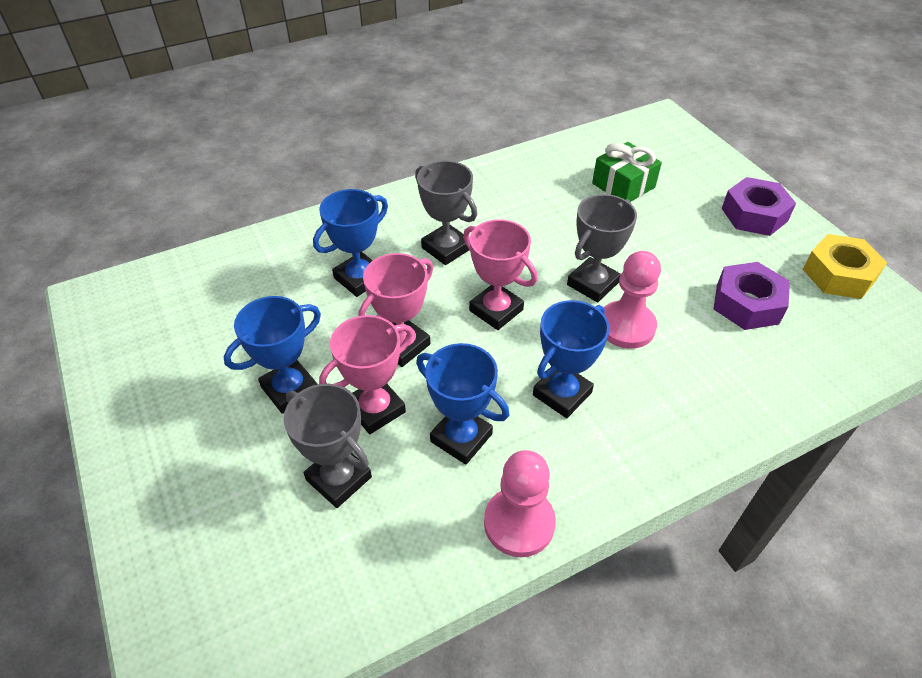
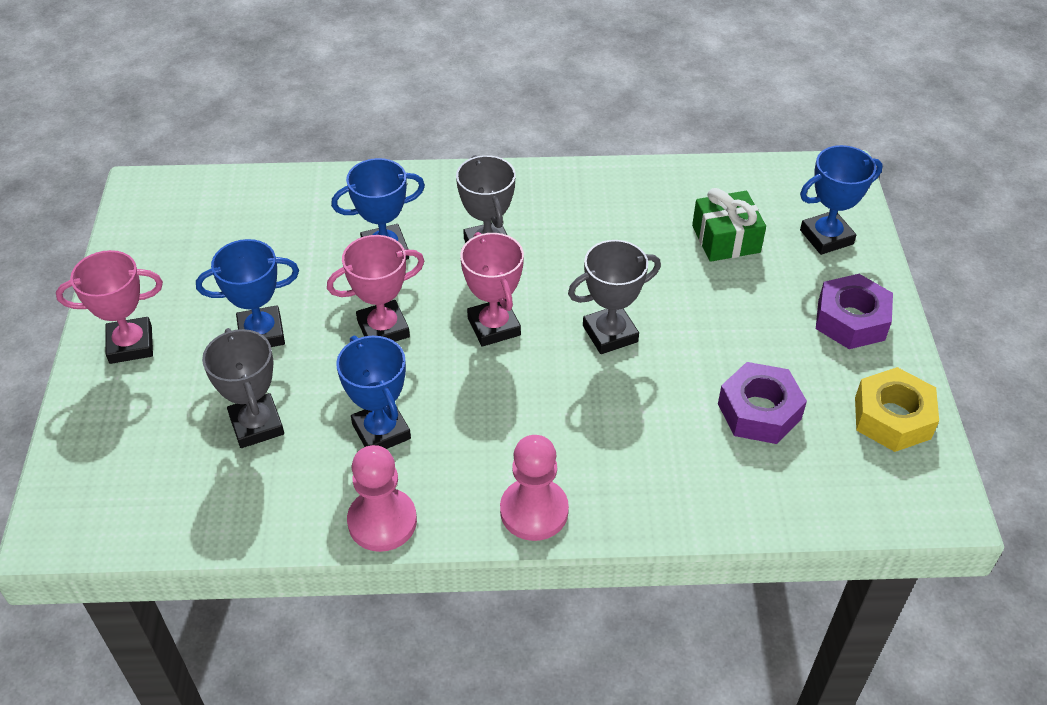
camera: 25 degrees right, 0 degrees up
(375, 409) = (323, 378): pink trophy -> pink trophy (131, 345)
(562, 394) = (500, 428): blue trophy -> blue trophy (826, 237)
(626, 326) = (612, 388): pink pawn -> pink pawn (534, 511)

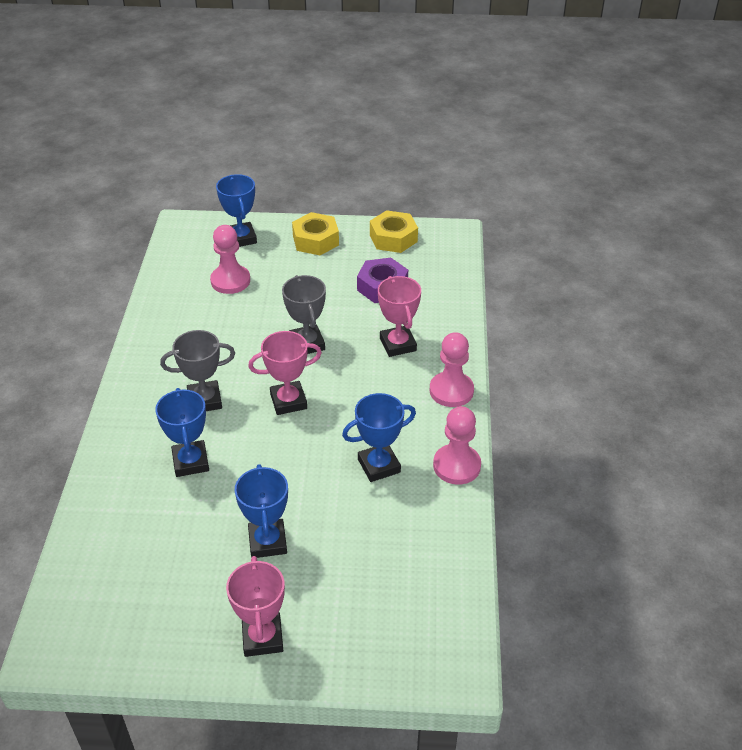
camera: 85 degrees left, 5 degrees down
(256, 425) = (364, 540): grey trophy -> none
(383, 329) = (278, 464): pink trophy -> pink trophy (398, 344)
(726, 239) = (230, 281): green gift -> pink pawn
(851, 320) = (315, 240): purple nut -> yellow nut

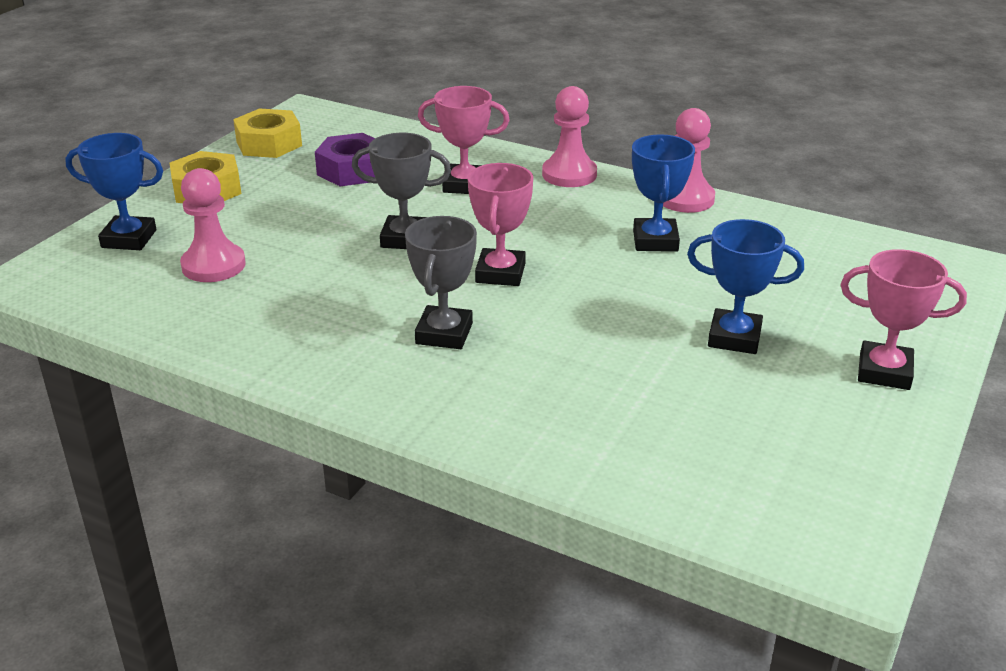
camera: 65 degrees left, 10 degrees down
(190, 462) = (556, 367): blue trophy -> none

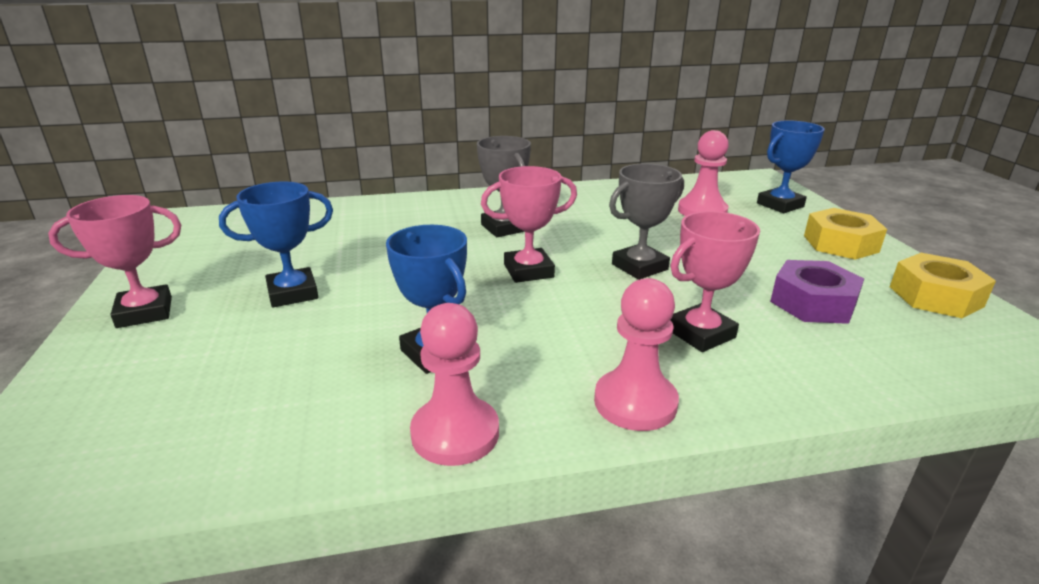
camera: 140 degrees right, 5 degrees down
(500, 273) = (528, 271): pink trophy -> pink trophy turned 75 degrees counterclockwise

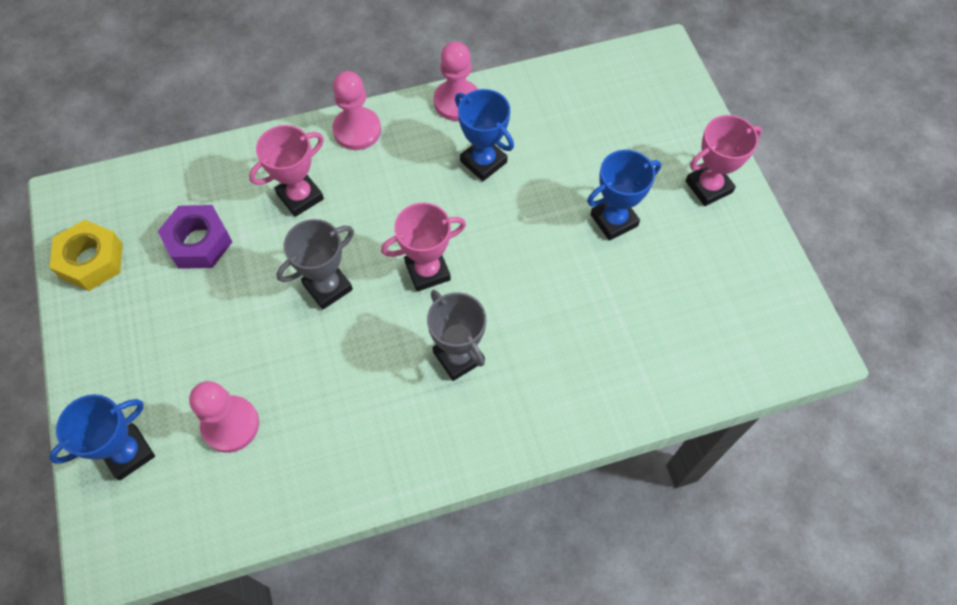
camera: 175 degrees right, 35 degrees up
(840, 243) = (114, 352): yellow nut -> none

